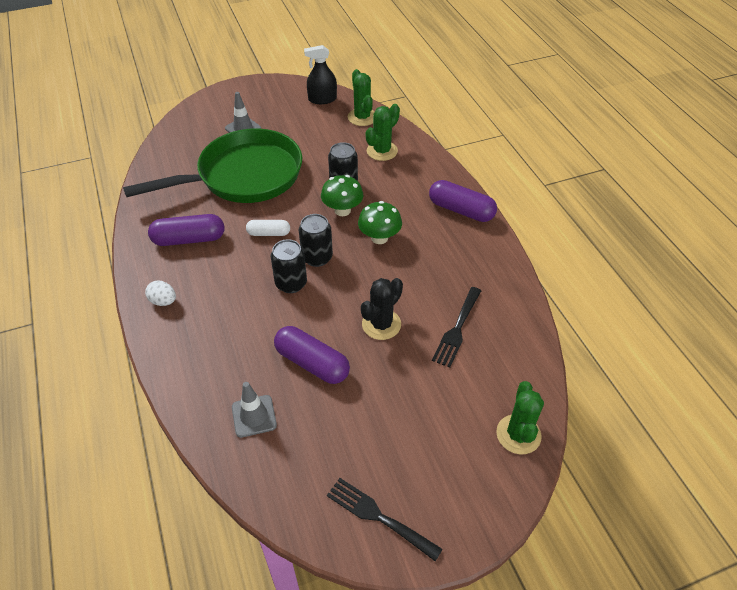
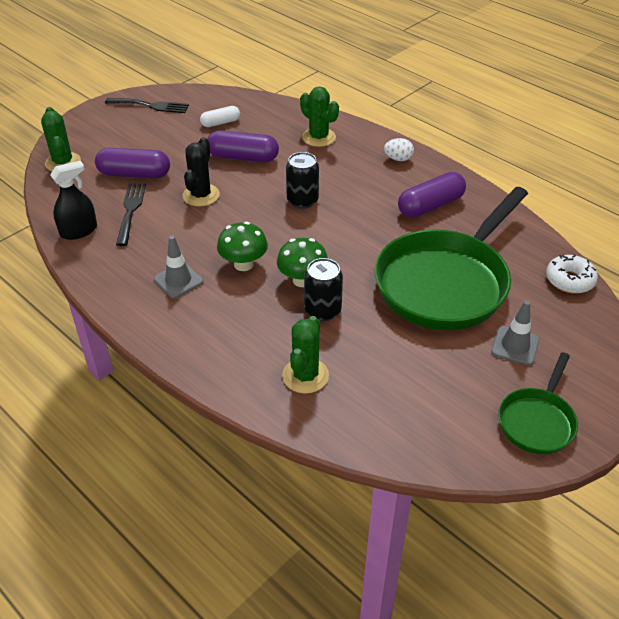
camera: 155 degrees right, 5 degrees down
(162, 152) = (569, 280): none -> white donut
(254, 416) = (264, 122): grey traffic cone -> grey traffic cone (178, 280)
(269, 233) = (360, 234): white capsule -> white capsule (220, 123)
(272, 95) = (537, 421): none -> green pan
(317, 257) = (295, 227): black can -> none
(322, 99) = (457, 442): black spray bottle -> black spray bottle (78, 231)
(362, 117) = (371, 427): green cactus -> green cactus (318, 137)
(461, 210) = (164, 324): purple capsule -> purple capsule (134, 174)

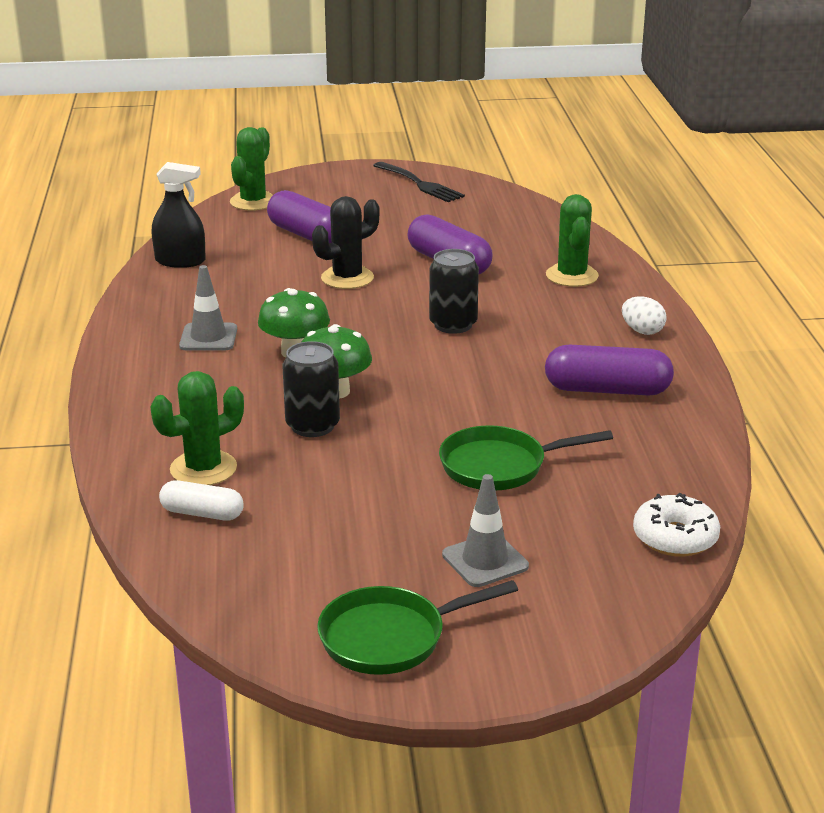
camera: 40 degrees right, 15 degrees down
(130, 210) = (255, 264): black fork -> none
(220, 123) = (474, 224): white capsule -> white capsule (202, 513)
(445, 282) = (499, 466): green pan -> green pan, size x0.50

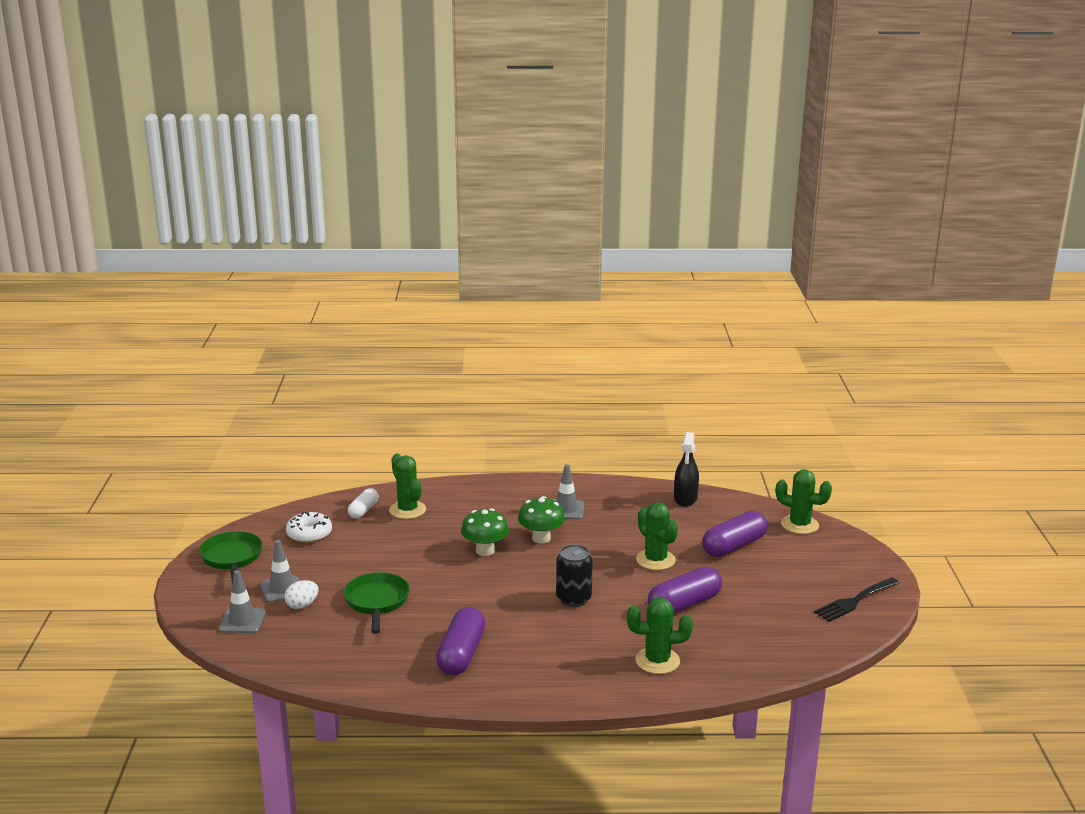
camera: 95 degrees right, 5 degrees down
(312, 426) = (444, 542): black can -> none
(347, 278) = (655, 560): black cactus -> green cactus
(593, 586) = (242, 621): none -> grey traffic cone
(642, 331) = (551, 683): white egg -> white egg (302, 605)
(675, 537) = (274, 656): white donut -> white donut (309, 534)

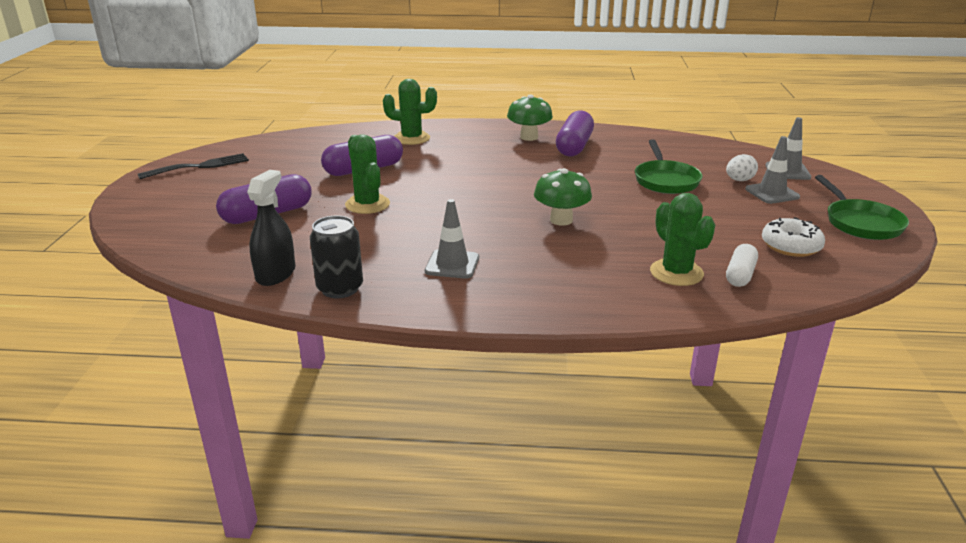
camera: 175 degrees left, 5 degrees up
(541, 538) = (492, 231): green mushroom -> green mushroom (529, 137)
(573, 599) = (469, 176): black can -> black can (340, 288)
(799, 525) = (161, 234): green cactus -> none

